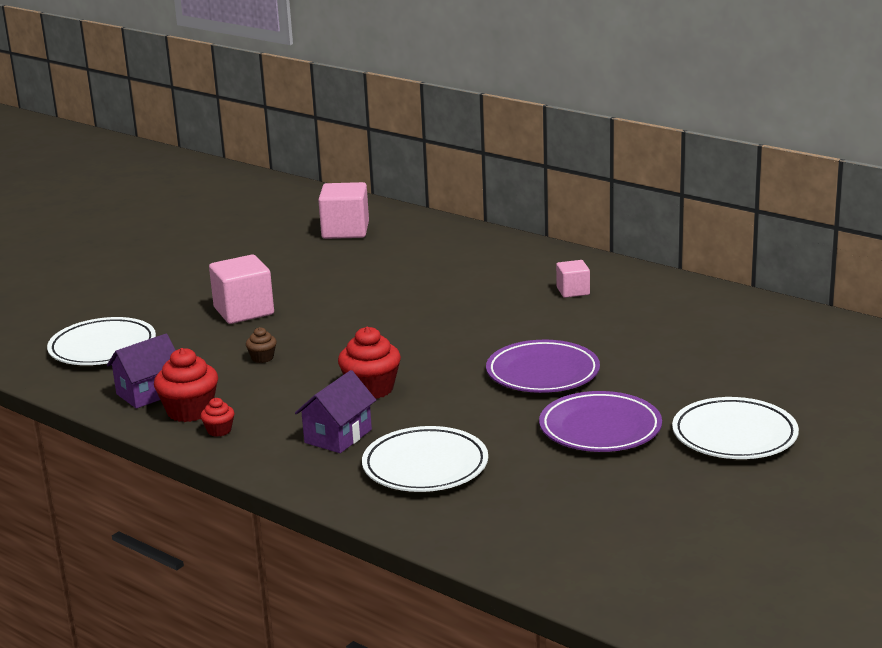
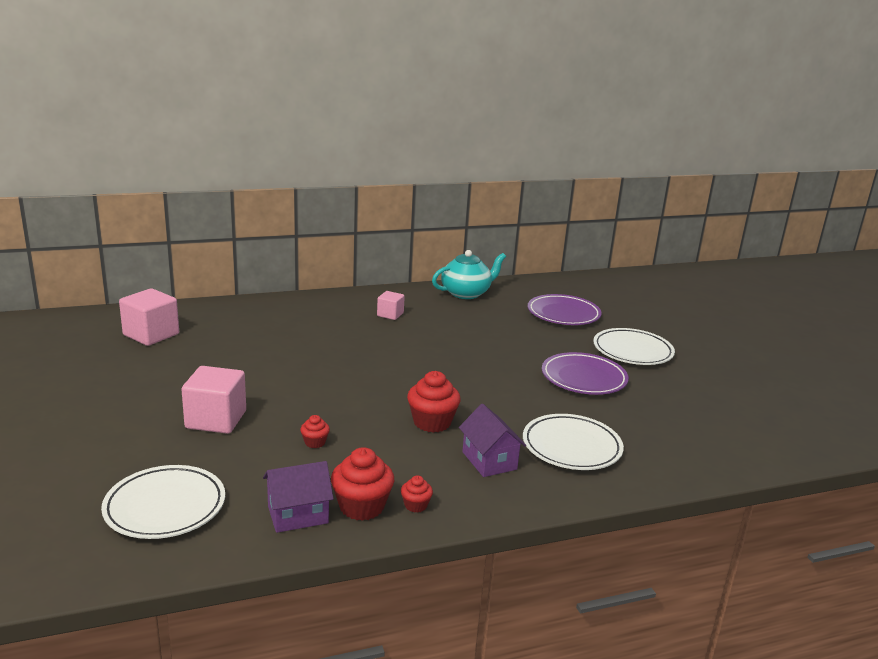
camera: 60 degrees left, 0 degrees up
(148, 393) = (298, 515): purple house -> purple house turned 75 degrees clockwise
(262, 358) = (315, 442): brown cupcake -> red cupcake
(543, 373) = (489, 364): purple plate -> purple plate (563, 314)
(711, 302) = (466, 293): none -> turquoise teapot

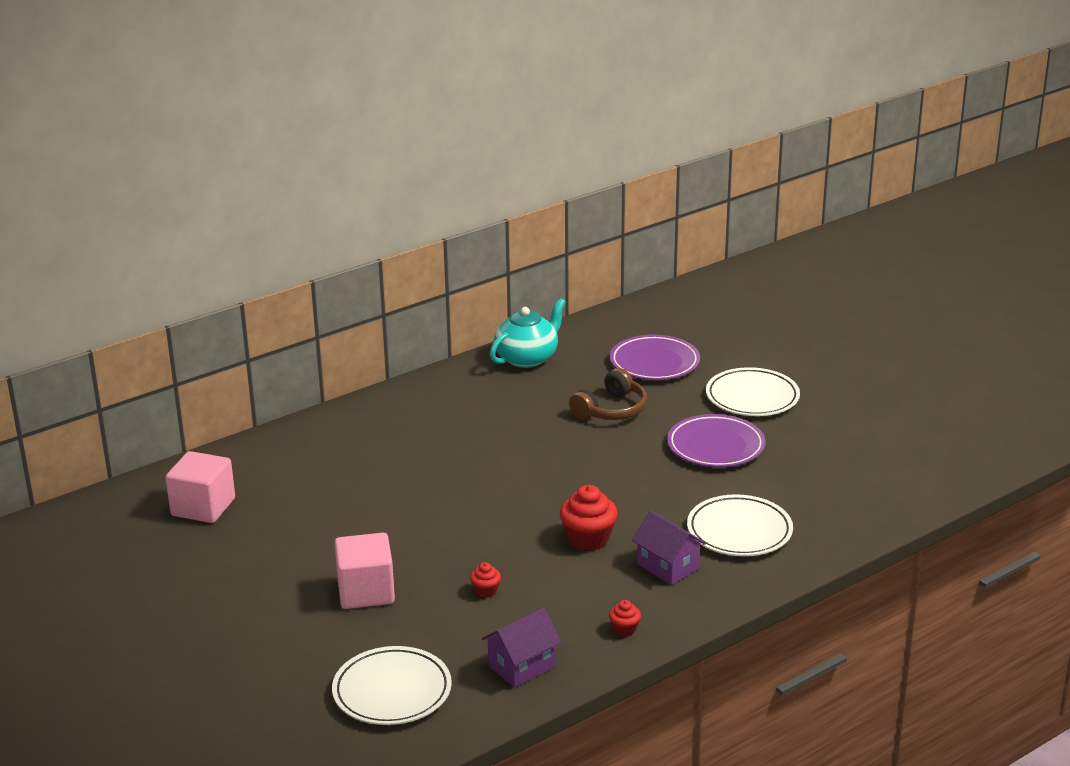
camera: 15 degrees left, 5 degrees up
(362, 506) = (575, 643): red cupcake -> none
(390, 314) = (458, 412): pink cube -> none
(510, 336) = (611, 410): none -> brown headphones

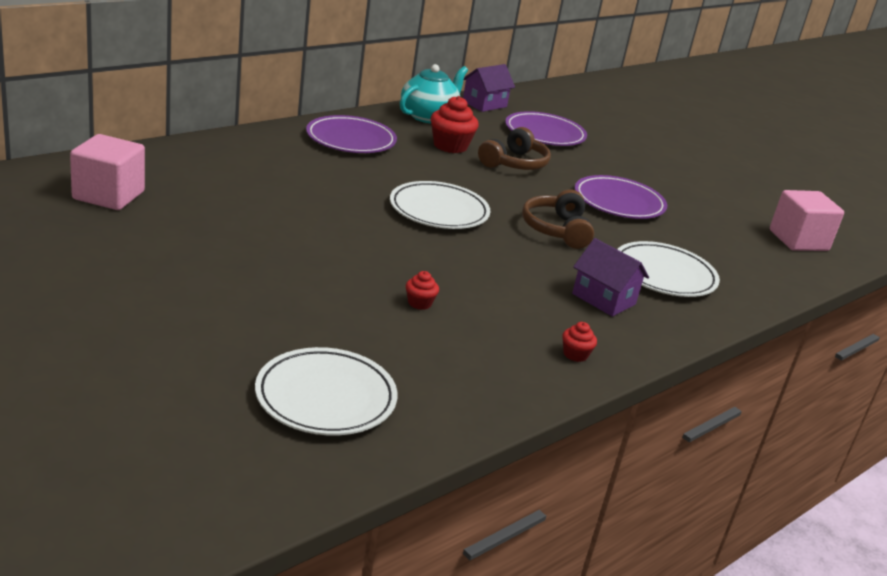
camera: 10 degrees left, 0 degrees up
(366, 592) = (288, 291): pink cube -> pink cube (798, 240)
(439, 404) = (351, 140): none -> purple plate
(522, 666) = (472, 383): purple house -> purple house (484, 104)
(588, 539) = (517, 266): red cupcake -> red cupcake (450, 146)
(638, 490) = (556, 230): none -> brown headphones
(752, 397) = (639, 169): white plate -> white plate (439, 211)

